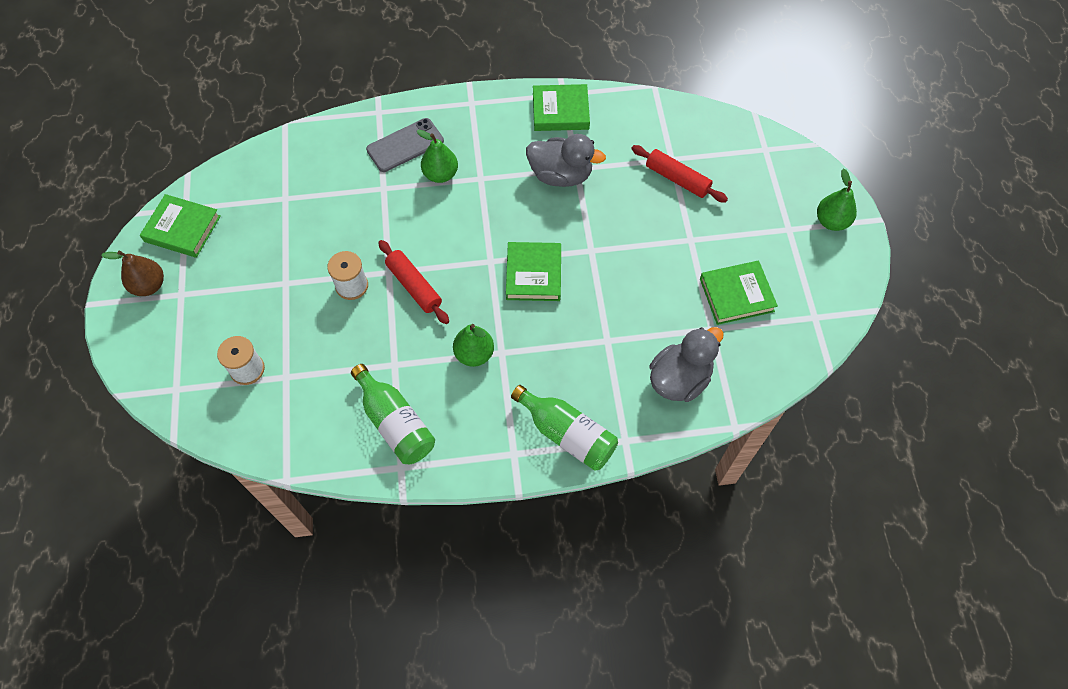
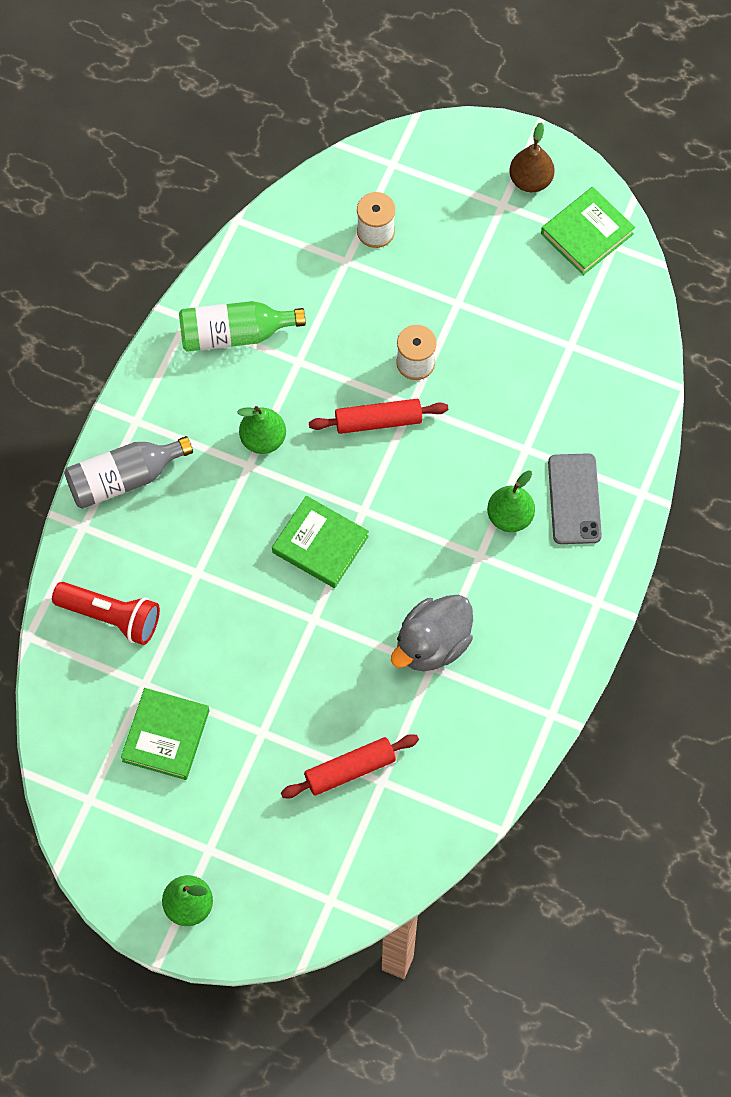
camera: 120 degrees right, 5 degrees up
(560, 111) = (526, 696): green book -> none
(567, 434) = (123, 478): green bottle -> grey bottle
(679, 379) = (111, 616): grey duck -> red flashlight

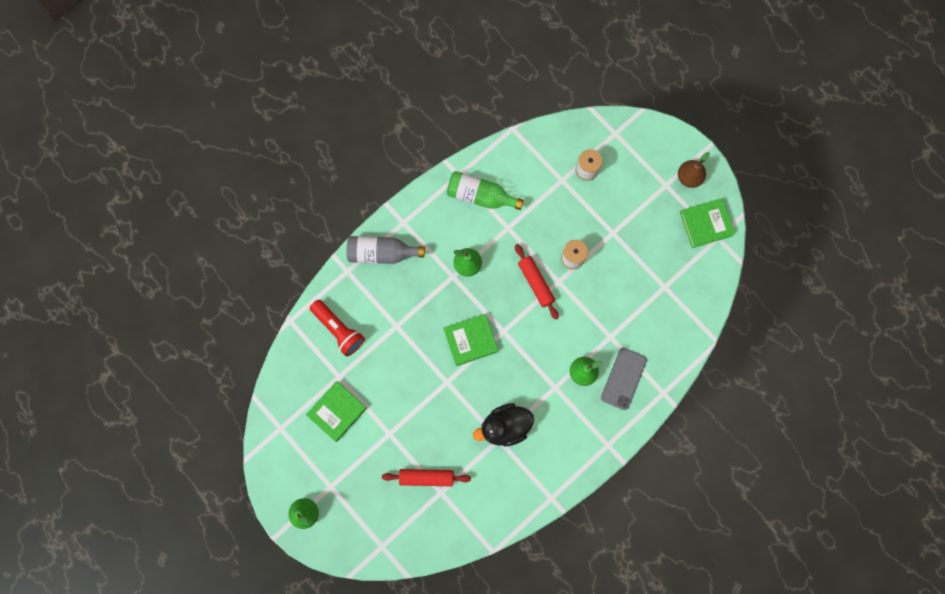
camera: 25 degrees right, 10 degrees up
(320, 544) = (470, 340): green book -> green book turned 75 degrees counterclockwise
(378, 421) = (536, 283): red rolling pin -> red rolling pin turned 45 degrees clockwise
(432, 644) = (505, 426): grey duck -> black duck

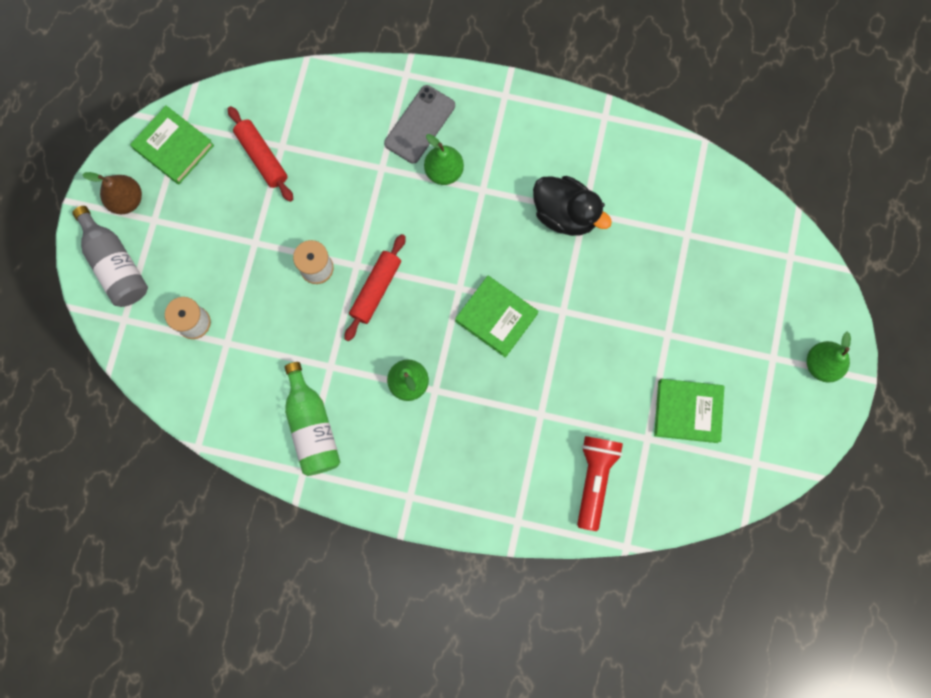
camera: 125 degrees left, 0 degrees up
(381, 253) = (466, 496): grey bottle -> grey bottle (116, 265)
(426, 477) = (683, 260): red rolling pin -> red rolling pin (262, 157)
(623, 378) = (420, 124): grey phone -> grey phone turned 45 degrees counterclockwise

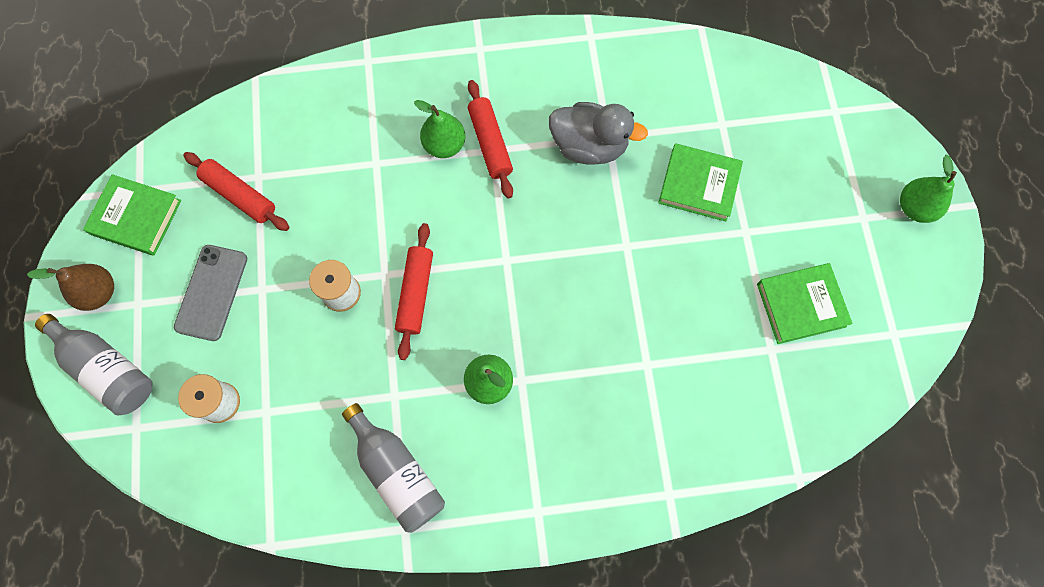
camera: 20 degrees left, 5 degrees down
(312, 427) = (397, 472): green bottle -> grey bottle
(420, 124) = (401, 106): grey phone -> grey phone (211, 292)
(483, 183) = (490, 143): none -> red rolling pin
(496, 317) = (558, 277): green book -> green book (699, 185)
(565, 214) = (589, 146): black duck -> grey duck
(594, 479) = (733, 415): red flashlight -> none

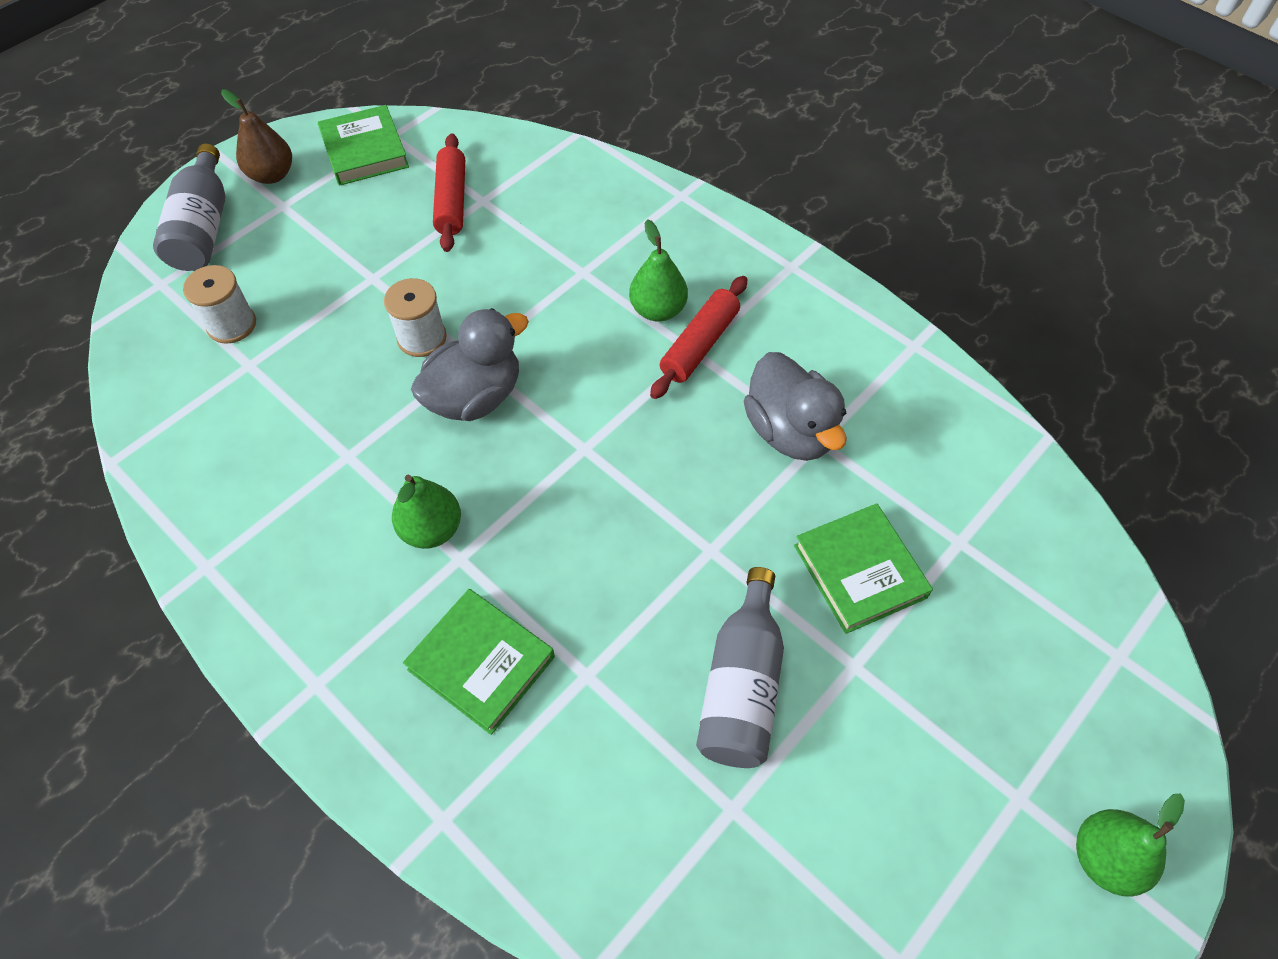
camera: 50 degrees right, 15 degrees down
(211, 292) = (337, 246): grey phone -> none
(397, 472) = (265, 516): grey bottle -> grey bottle (741, 685)
(415, 293) = (475, 397): red rolling pin -> grey duck
(801, 305) = (824, 803): green book -> green book (481, 663)

